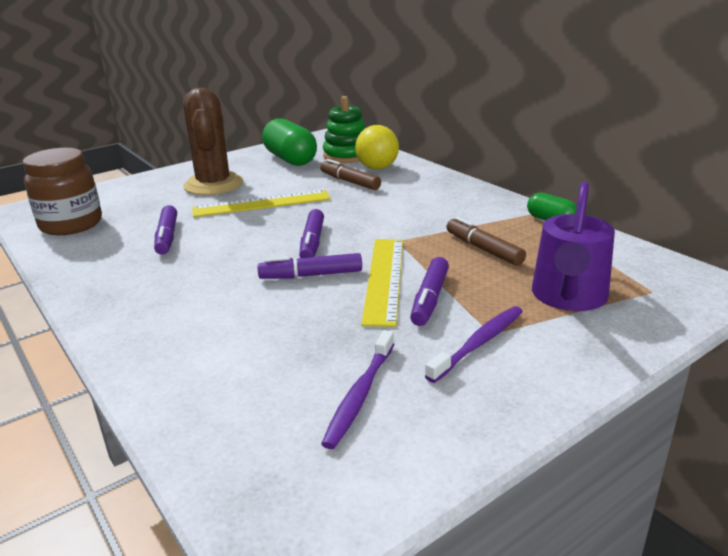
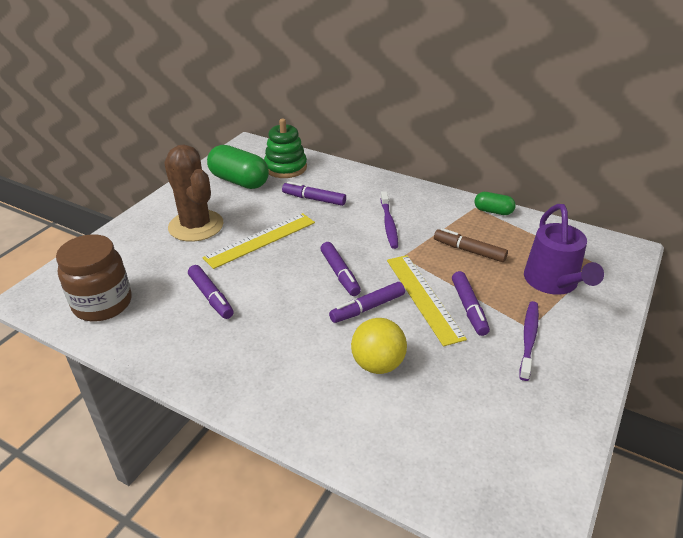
camera: 25 degrees left, 10 degrees up
(350, 182) = (314, 199): brown marker -> purple marker
(360, 394) = (489, 405): purple toothbrush -> purple toothbrush (388, 224)
(377, 168) = (323, 178): yellow ball -> yellow ball (378, 364)

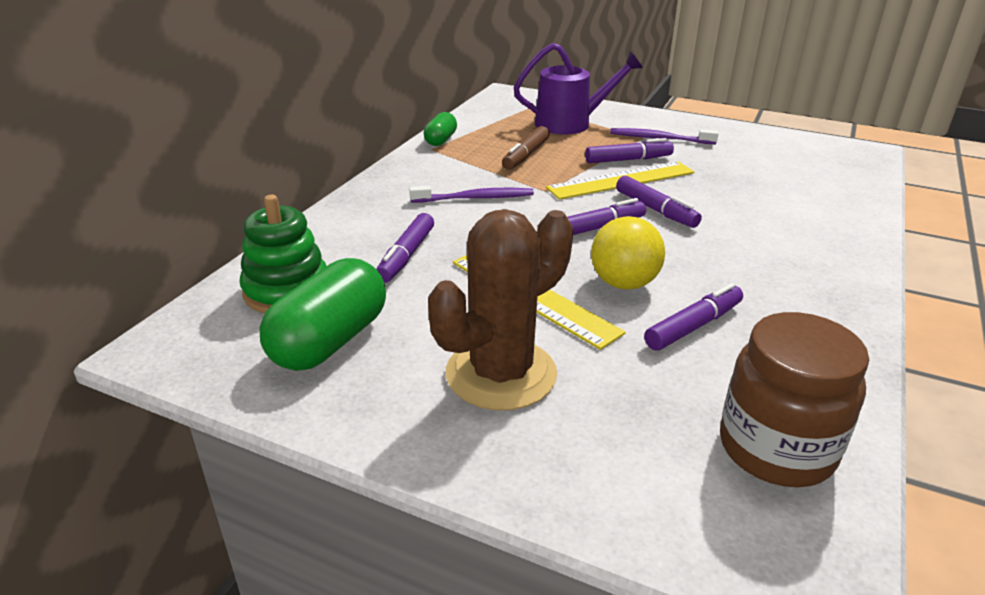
camera: 95 degrees left, 5 degrees down
(378, 364) = (742, 204): yellow ball -> yellow ball (623, 283)

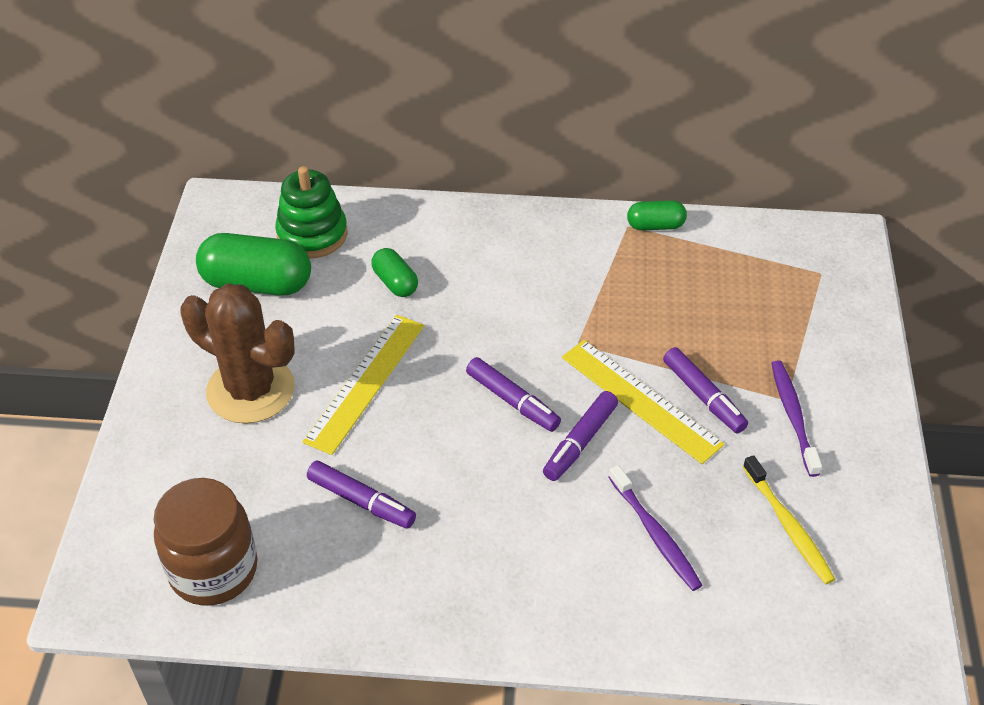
camera: 70 degrees right, 15 degrees up
(406, 256) = (395, 282): purple marker -> green capsule
(474, 198) = (528, 294): purple toothbrush -> purple toothbrush (655, 534)
(525, 155) = (658, 305): brown marker -> none
(570, 123) = (784, 321): purple watering can -> none
(623, 283) = (413, 440): yellow ball -> none
(757, 159) = (788, 526): none -> yellow toothbrush

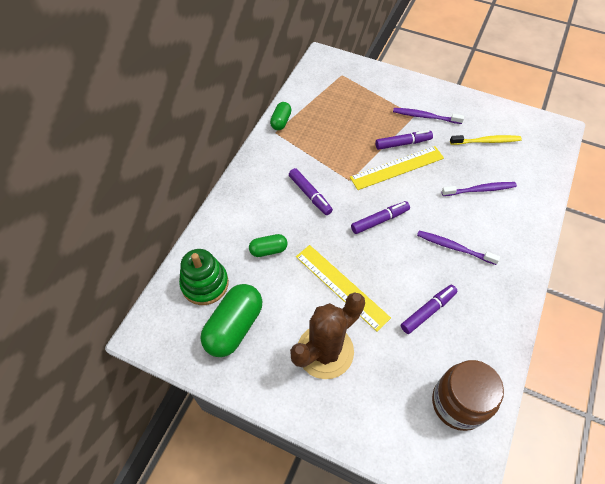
camera: 70 degrees left, 10 degrees up
(503, 516) = (454, 247): none -> purple toothbrush
(580, 442) = (416, 200): purple marker -> purple marker (310, 195)

